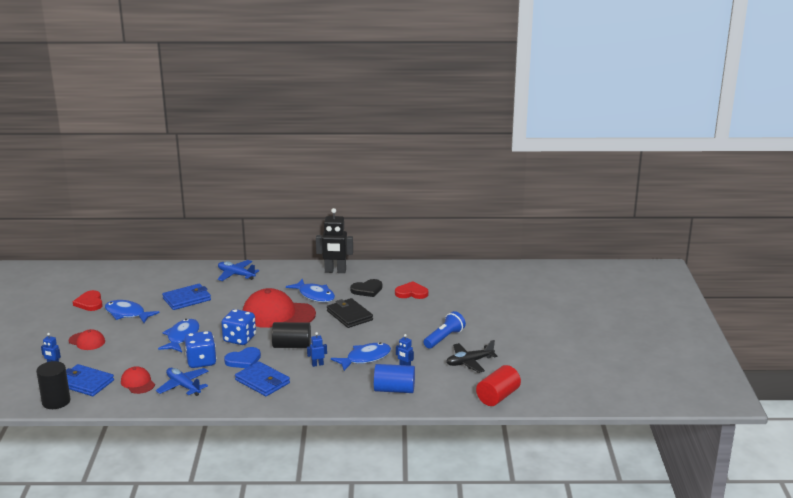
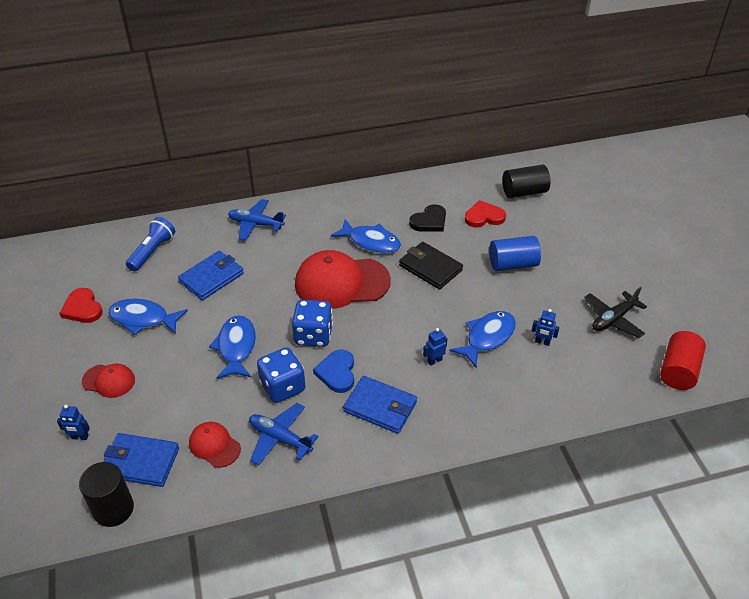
camera: 15 degrees left, 20 degrees up
(243, 360) = (337, 373): blue heart -> blue heart turned 135 degrees clockwise
(292, 346) = (386, 334): black cylinder -> black cylinder (524, 192)
(335, 271) = (375, 197): black robot -> none
(394, 390) = (551, 385): blue cylinder -> blue cylinder (512, 264)
(444, 338) = (562, 284): blue flashlight -> blue flashlight (152, 251)

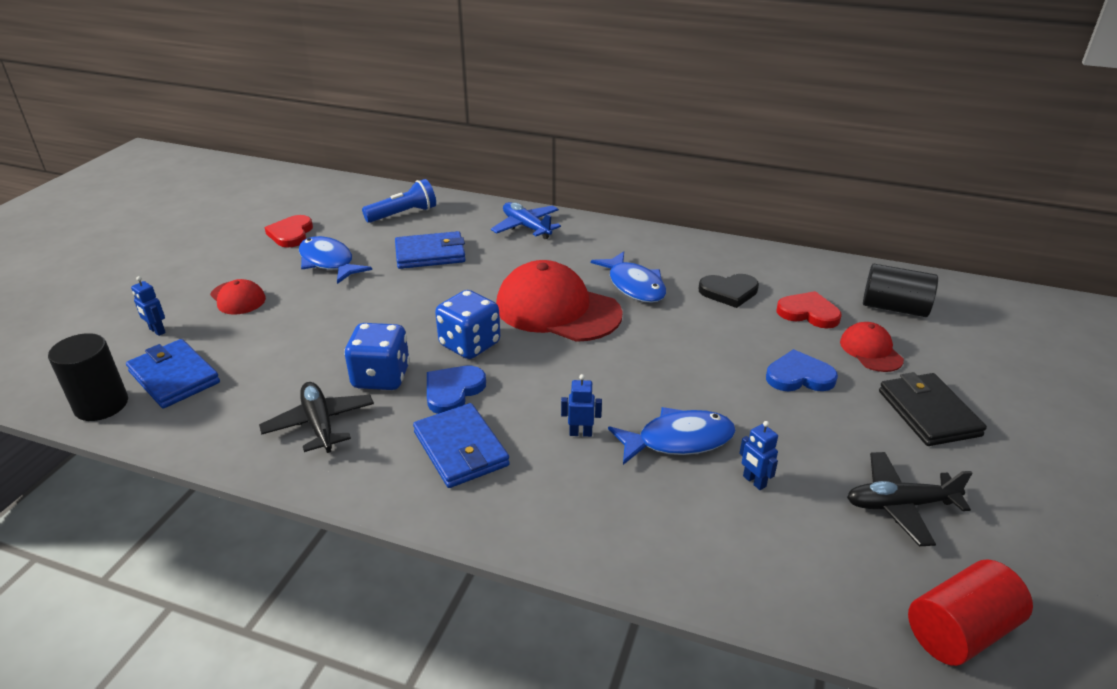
camera: 35 degrees right, 10 degrees down
(214, 445) = (252, 397): red cap -> red cap (871, 350)
(236, 347) = (380, 321): blue fish -> none
(280, 438) = (319, 424): blue plane -> black plane
(430, 268) = (680, 337): black wallet -> black wallet (928, 413)
(512, 264) = (799, 376): blue cylinder -> blue heart

